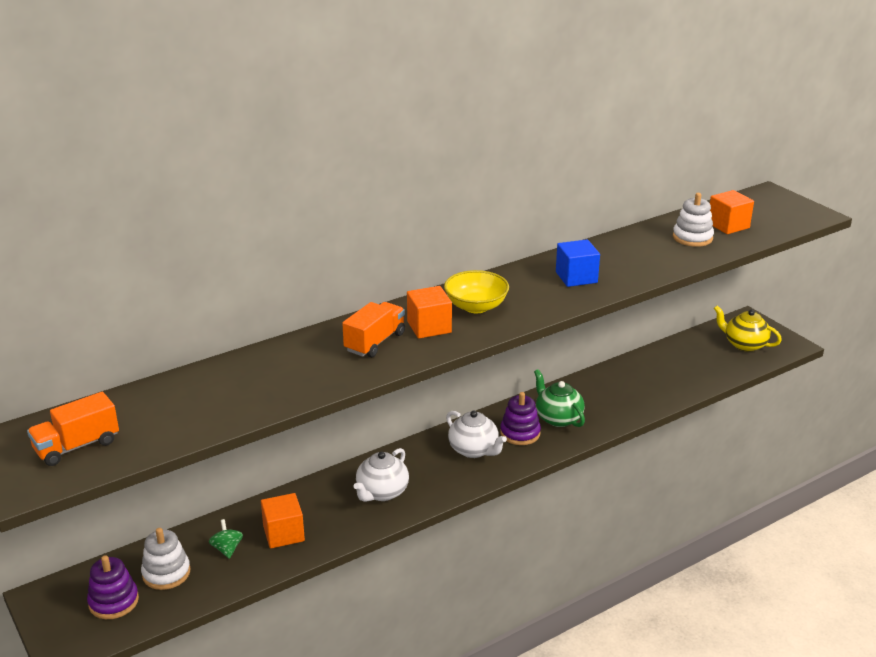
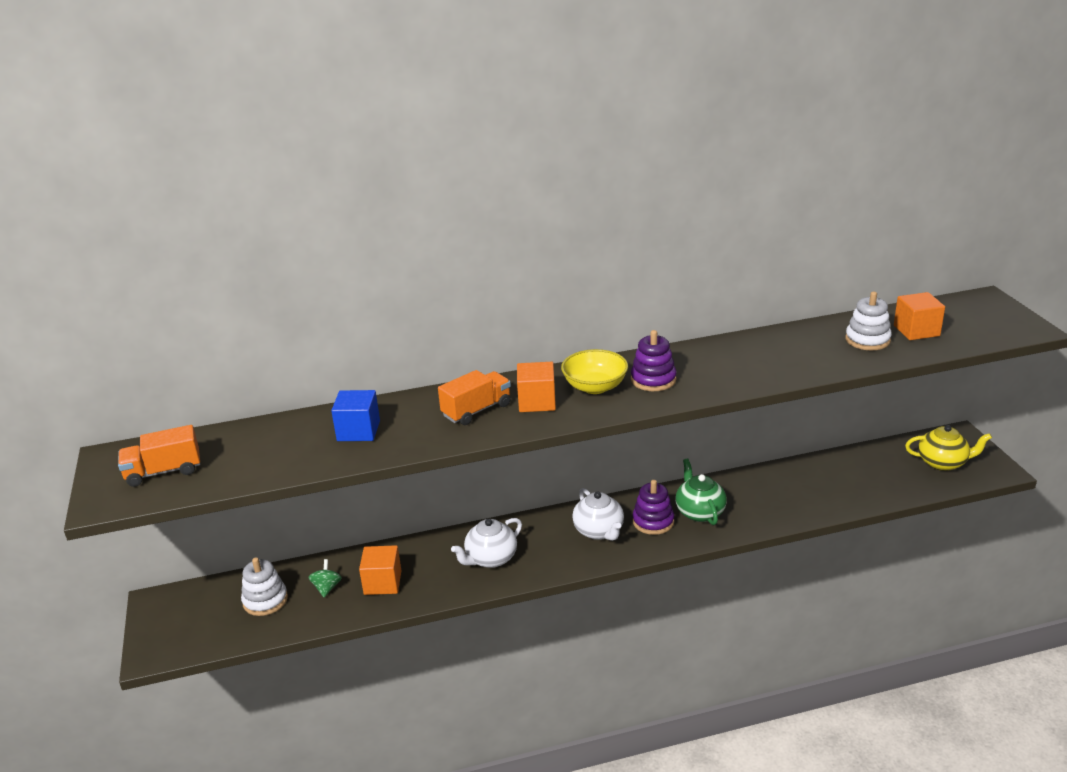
camera: 20 degrees right, 0 degrees up
(113, 601) = (210, 618): purple stacking toy -> purple stacking toy (653, 380)
(576, 277) = (715, 369): blue cube -> blue cube (358, 431)
(744, 344) = (942, 463): yellow teapot -> yellow teapot turned 135 degrees clockwise

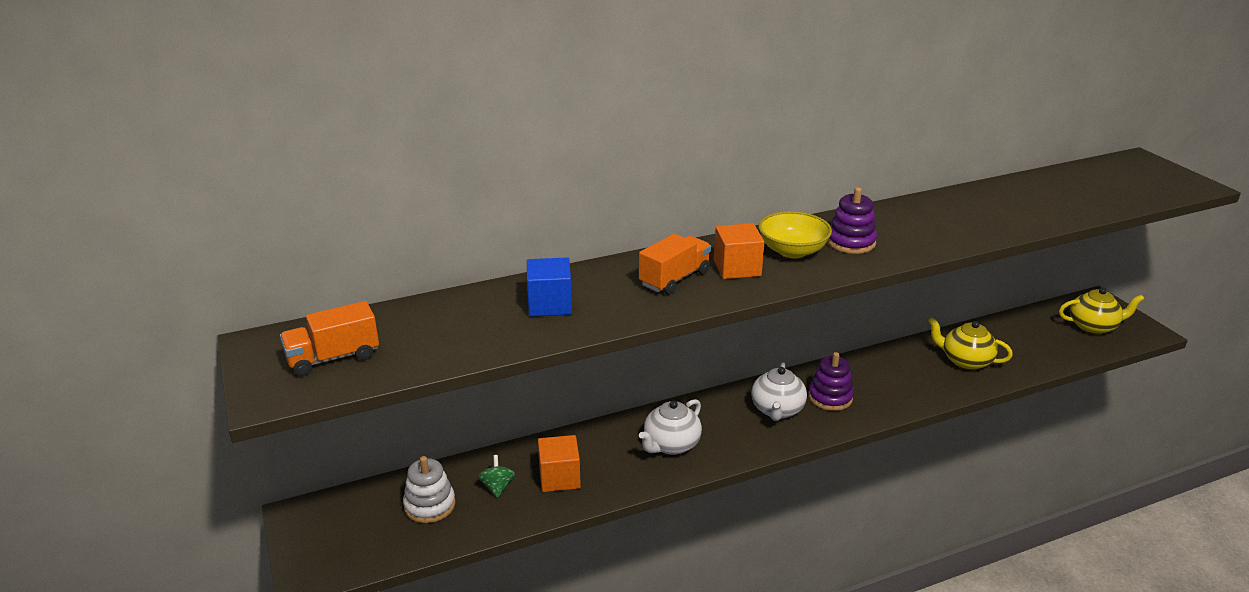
camera: 10 degrees left, 0 degrees up
(599, 531) = (777, 410): white teapot -> white teapot turned 45 degrees clockwise
(699, 512) = (874, 385): green teapot -> none
(798, 492) = (965, 361): none -> yellow teapot
(867, 340) = (1048, 199): white stacking toy -> none
(916, 331) = (1090, 189): orange cube -> none

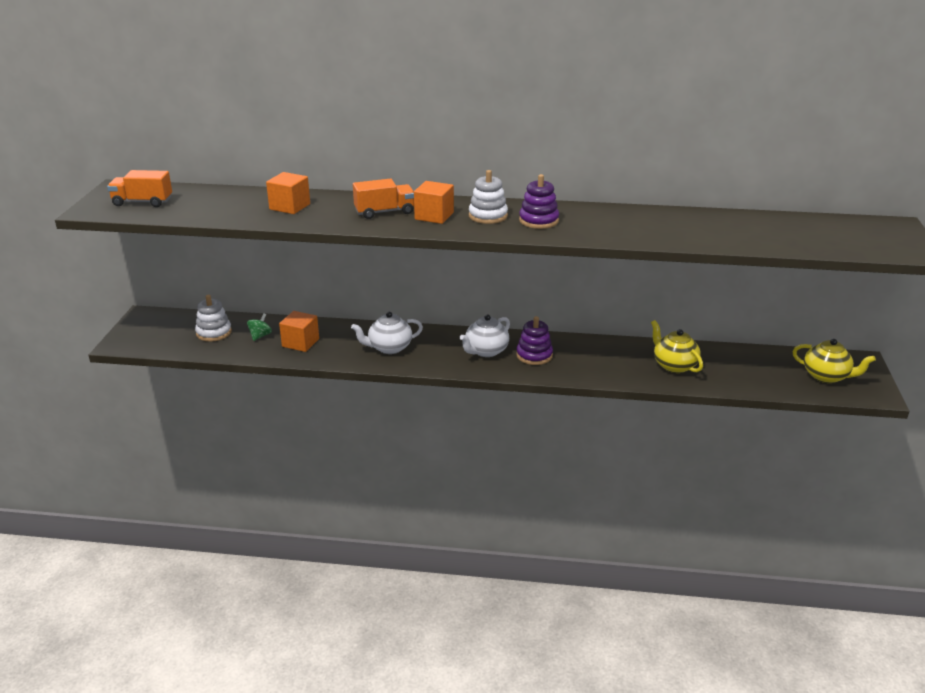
camera: 30 degrees right, 0 degrees up
(550, 305) = (290, 207): blue cube -> orange cube
(792, 251) = (488, 216): yellow bowl -> white stacking toy

